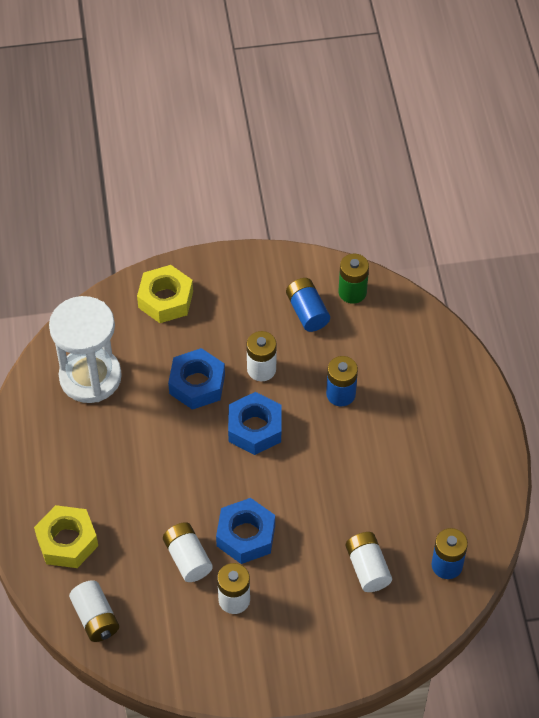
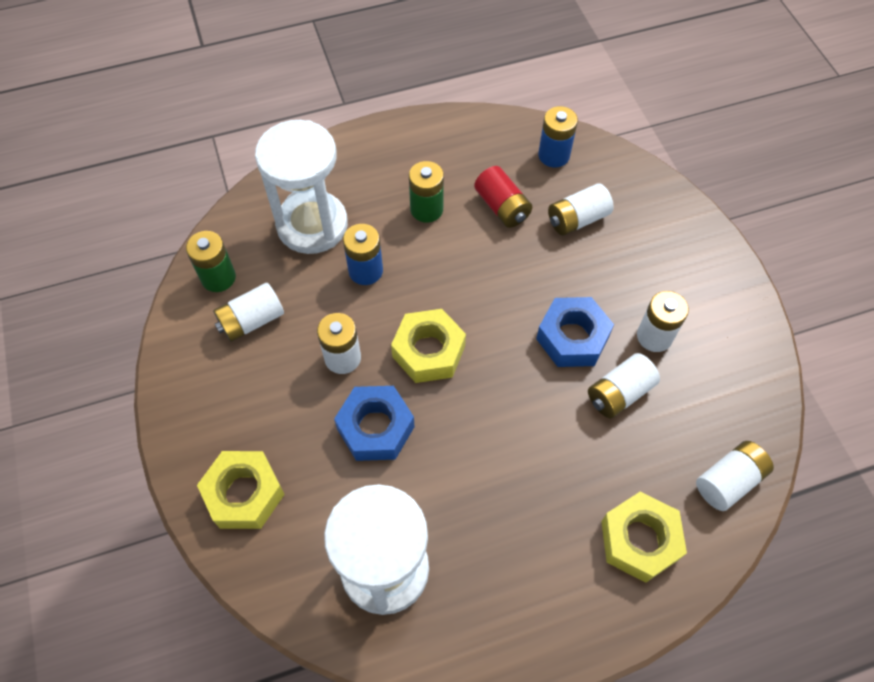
camera: 100 degrees left, 5 degrees up
(255, 428) = (428, 351): blue nut -> yellow nut
(307, 312) = (252, 321): blue battery -> white battery
(391, 509) = (502, 207): none -> red battery
(394, 360) = (312, 225): none -> white hourglass
(398, 448) = (426, 209): none -> green battery

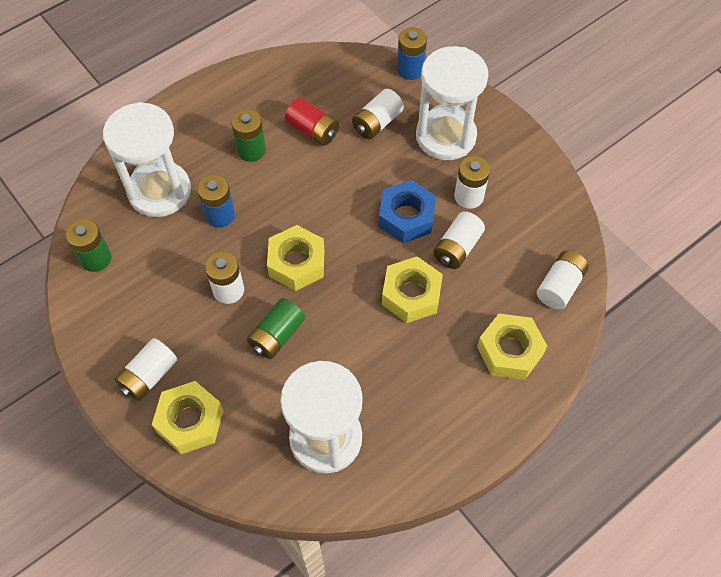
camera: 20 degrees left, 0 degrees up
(252, 321) = (140, 285): white battery -> white battery (149, 376)
(375, 428) = (277, 335): blue nut -> green battery
(545, 431) = (411, 294): none -> yellow nut
(554, 155) = (339, 76): blue battery -> blue battery (410, 69)
(651, 258) = (445, 136): none -> white hourglass

